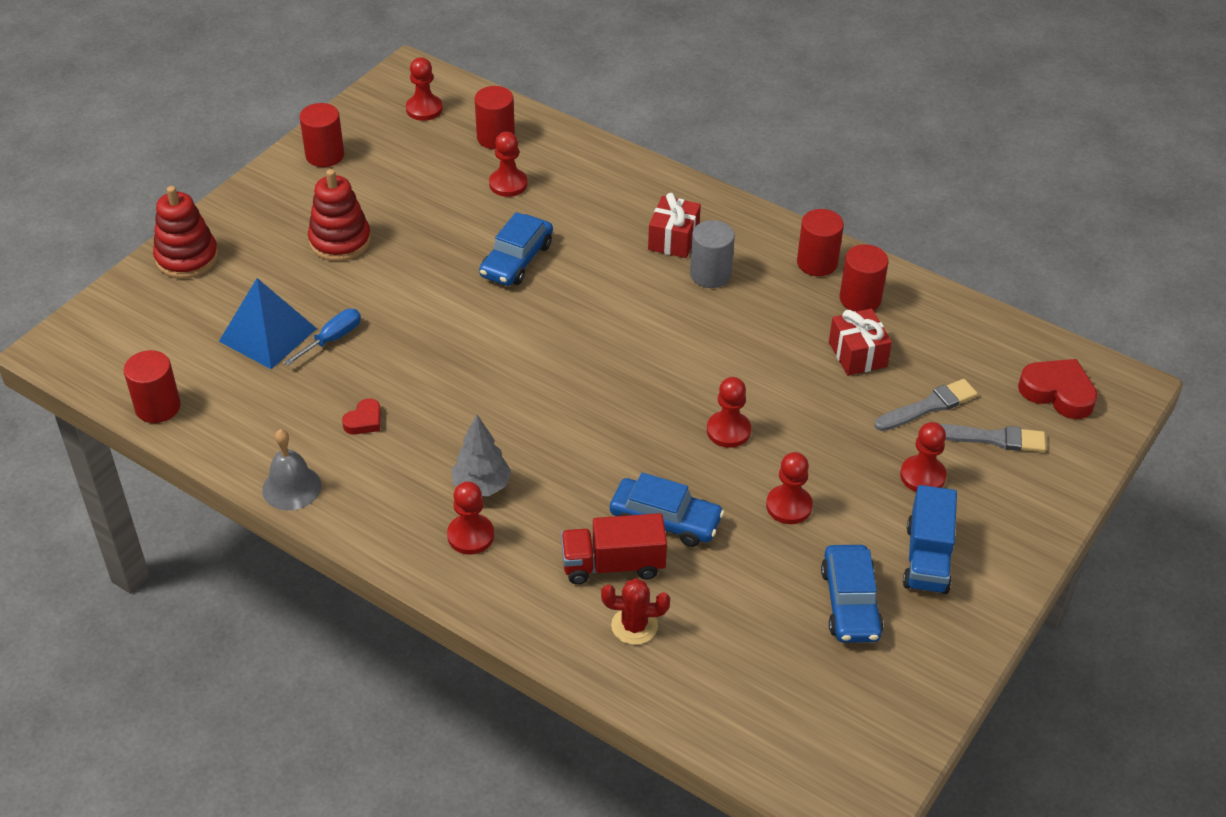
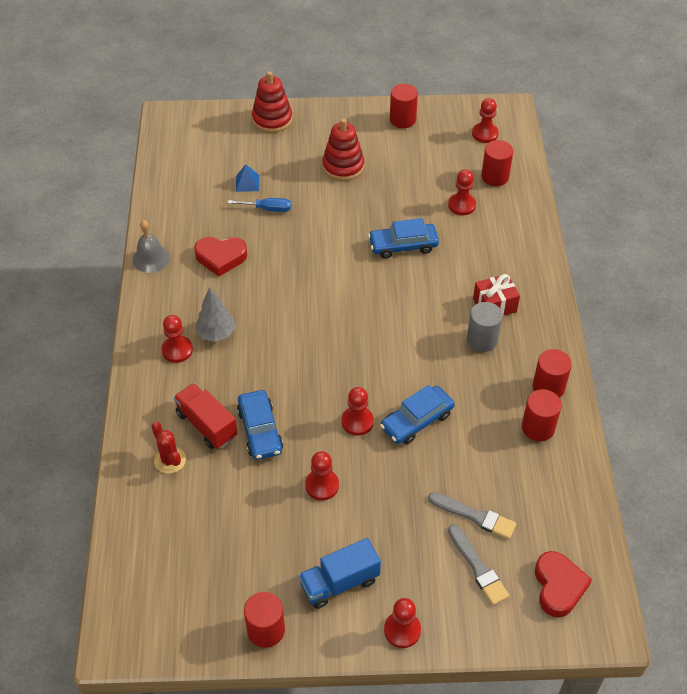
camera: 55 degrees right, 5 degrees up
(158, 407) = (161, 176): red cylinder -> red cylinder (266, 630)
(268, 334) = (247, 183): blue pyramid -> blue pyramid, size x0.51
(364, 421) = (221, 258): red heart -> red heart, size x1.79
(850, 603) = (269, 559): blue car -> blue car (416, 420)
(857, 354) = (485, 453): red gift -> none
(922, 476) = (409, 544): red pawn -> red pawn (402, 630)

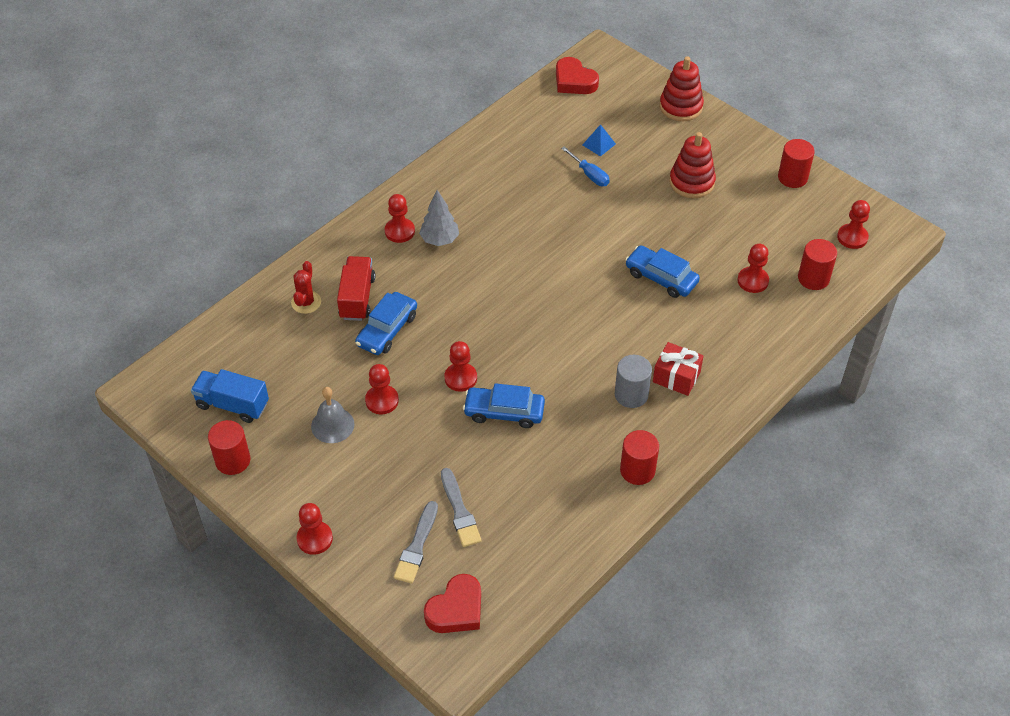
camera: 45 degrees right, 0 degrees up
(151, 258) = (460, 152): grey bell -> grey bell (332, 425)
(221, 258) = (510, 187): red heart -> red heart (574, 81)
(339, 582) = (314, 473): blue truck -> blue truck (232, 405)
(538, 428) = (589, 492): red cylinder -> none

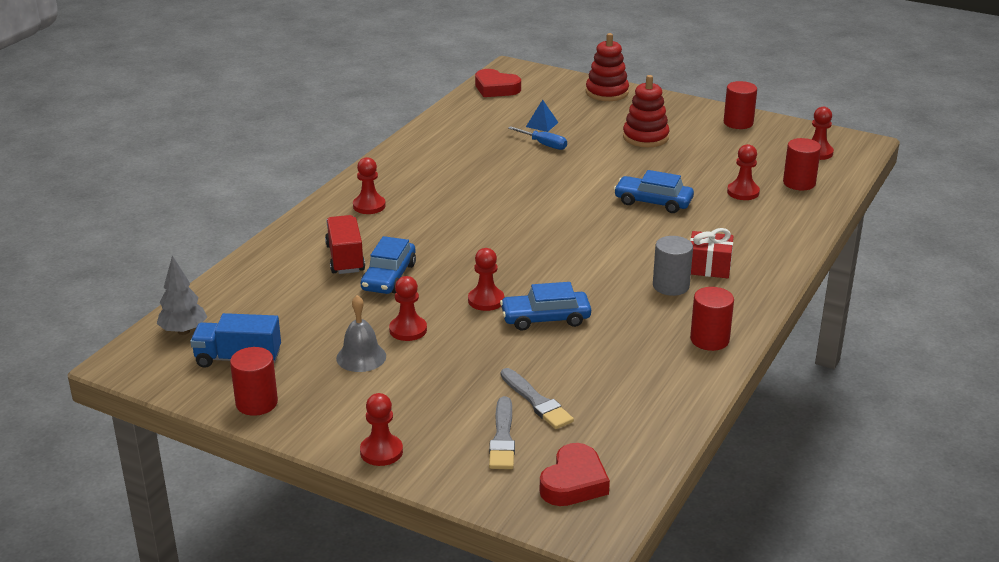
camera: 15 degrees left, 20 degrees down
(306, 302) = (290, 269): red cactus -> none
(439, 240) = (414, 206): grey tree -> grey tree (183, 331)

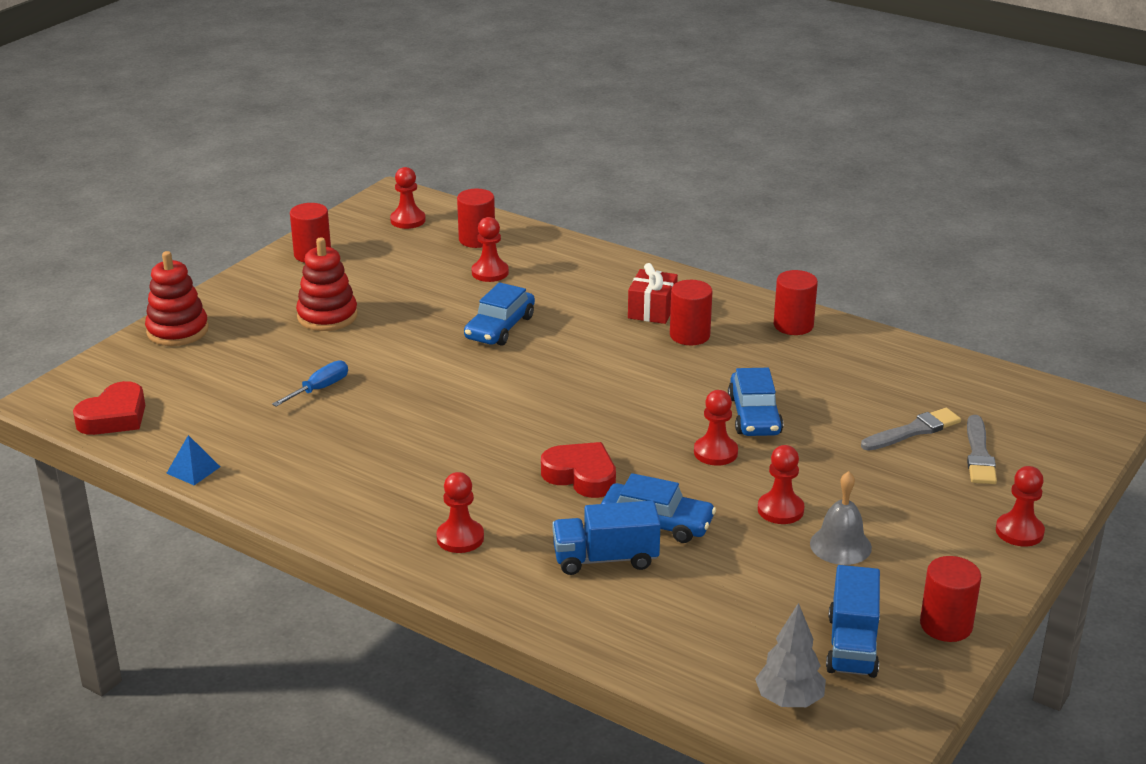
camera: 85 degrees left, 0 degrees up
(345, 258) = (605, 559): red truck -> blue truck
(502, 438) = (979, 454): grey brush -> grey brush turned 90 degrees clockwise
(542, 124) = (256, 386): blue pyramid -> blue pyramid (193, 470)
(574, 482) = (1040, 418): red heart -> red heart (581, 476)
(671, 286) = (689, 335): grey cylinder -> red cylinder

